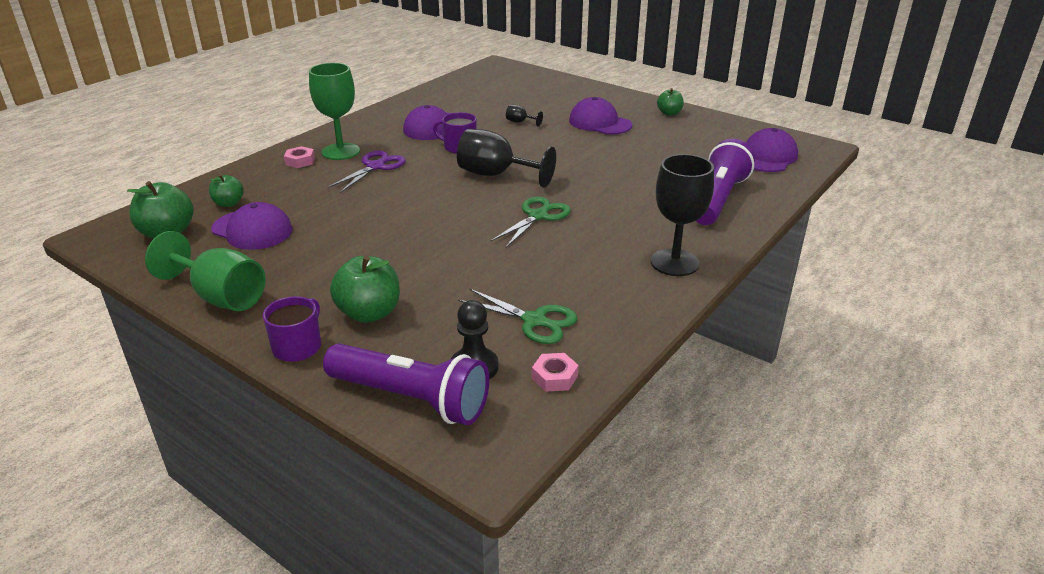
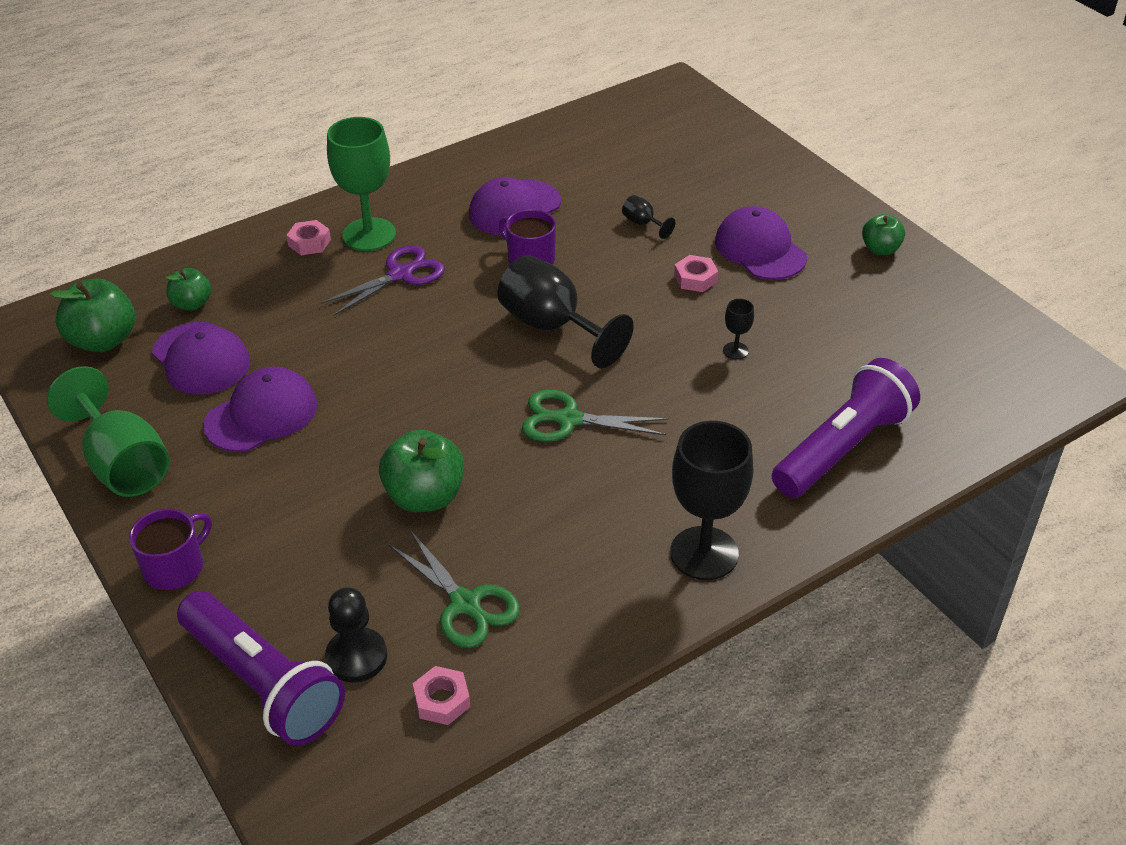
camera: 20 degrees right, 10 degrees up
(369, 313) = (276, 536): green apple -> green apple (425, 496)
(538, 216) = (568, 420): green scissors -> green scissors turned 135 degrees counterclockwise
(570, 140) = (695, 278): none -> pink nut
(620, 167) = (735, 350): none -> black goblet
(767, 157) = (976, 378): purple cap -> purple cap (261, 414)

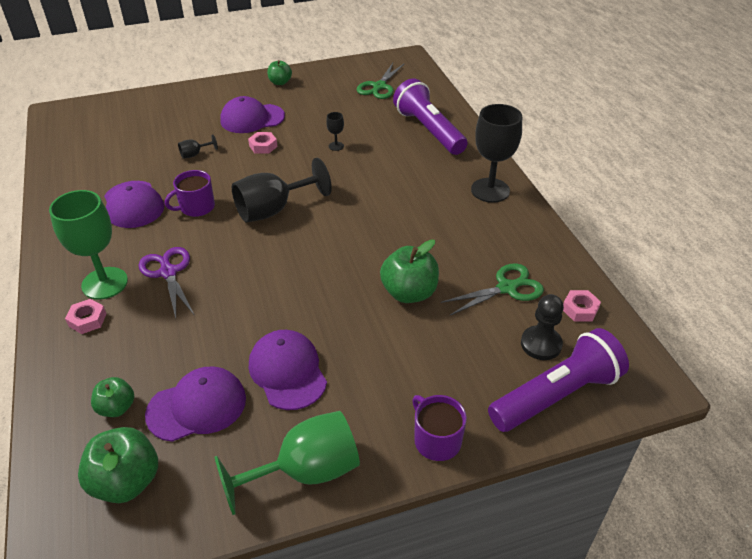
camera: 75 degrees left, 0 degrees up
(568, 420) = (364, 219): green scissors -> green scissors (379, 87)

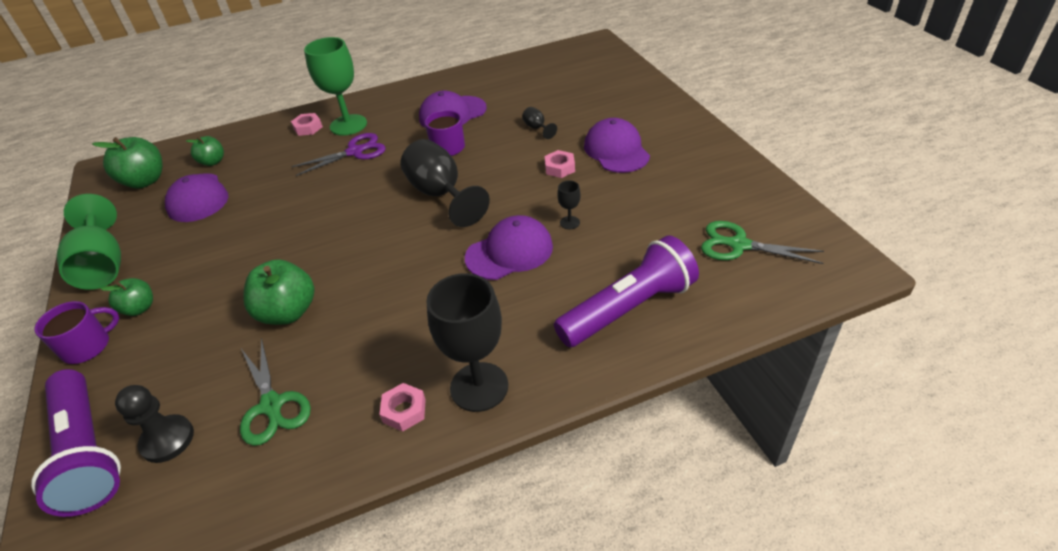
camera: 90 degrees right, 0 degrees up
(280, 82) = (710, 156): green apple -> green apple (139, 308)
(287, 371) = (212, 239): purple cap -> purple cap (509, 252)
(580, 309) = (209, 491): pink nut -> pink nut (404, 411)

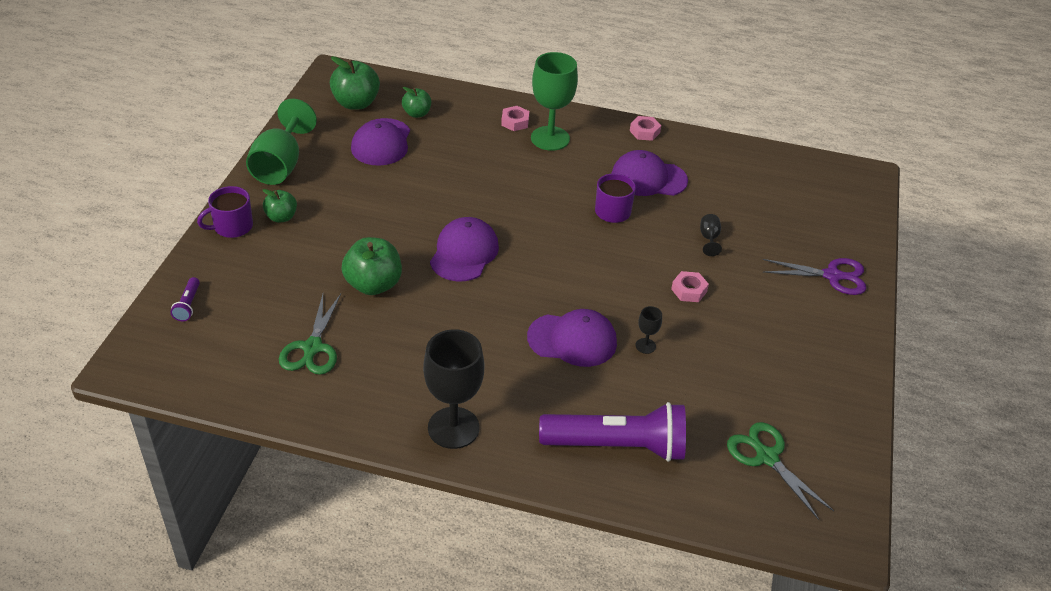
camera: 30 degrees right, 0 degrees up
(88, 346) = (232, 227): purple mug -> purple mug turned 150 degrees clockwise
(88, 452) = (188, 305): purple flashlight -> purple flashlight, size x0.40
(167, 440) = (236, 328): black pawn -> none
(355, 152) = (533, 170): purple scissors -> purple scissors (833, 276)
(404, 411) = (390, 410): pink nut -> pink nut (644, 132)
(441, 194) = (566, 254): black goblet -> none
(616, 150) = (757, 304): purple cap -> purple cap (464, 253)

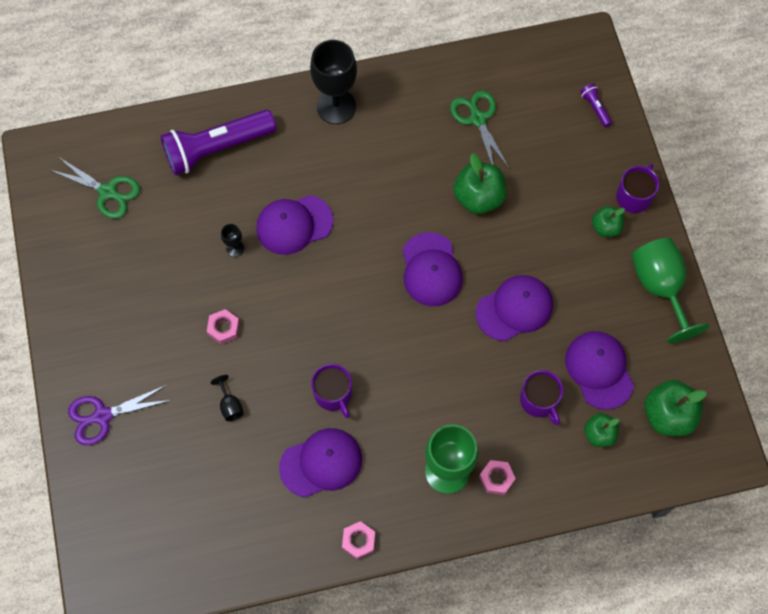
camera: 155 degrees right, 25 degrees up
(414, 200) = (514, 309): none -> purple cap
(445, 145) = (539, 400): none -> purple mug

